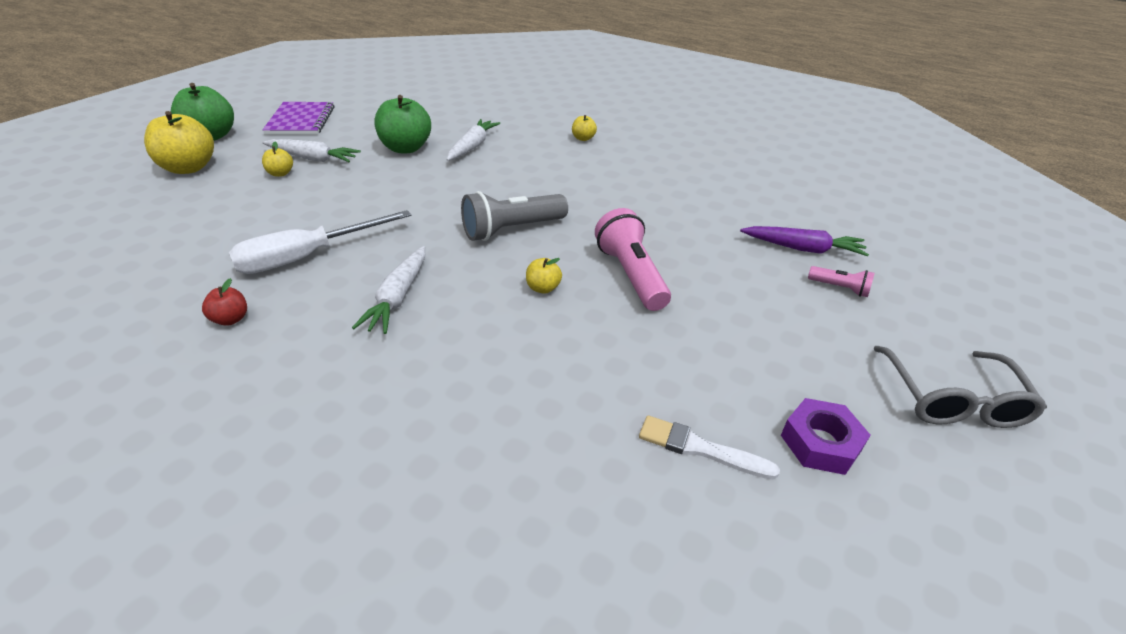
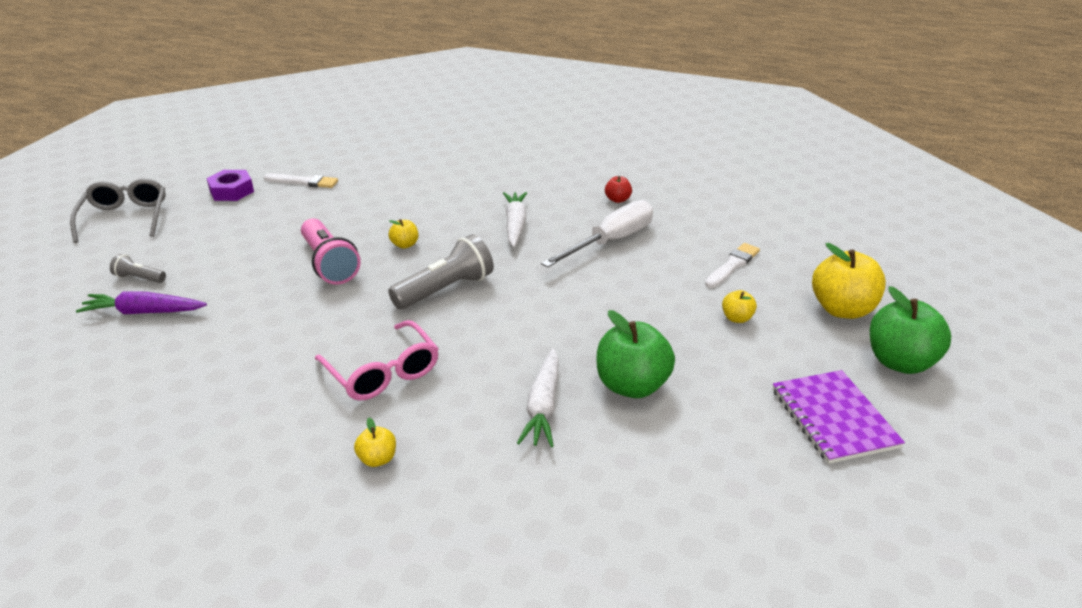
camera: 170 degrees right, 5 degrees down
(218, 214) = (732, 265): none -> white brush
(313, 158) = (728, 346): white carrot -> none
(577, 177) = (383, 372): none -> pink glasses
(839, 288) = (139, 278): pink flashlight -> grey flashlight

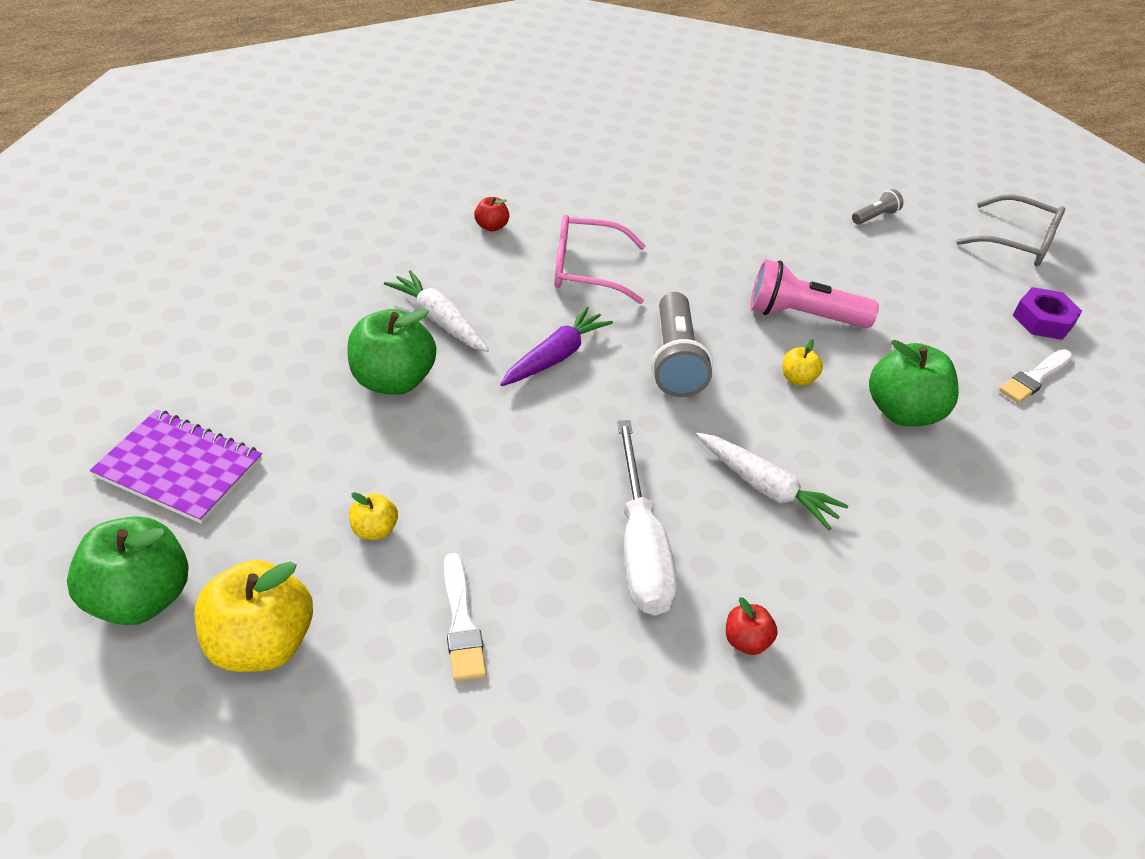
camera: 125 degrees right, 10 degrees up
(144, 312) = (809, 203): purple carrot -> purple carrot (555, 356)
(377, 459) = (491, 227): yellow apple -> red apple
(392, 208) = (902, 412): none -> green apple

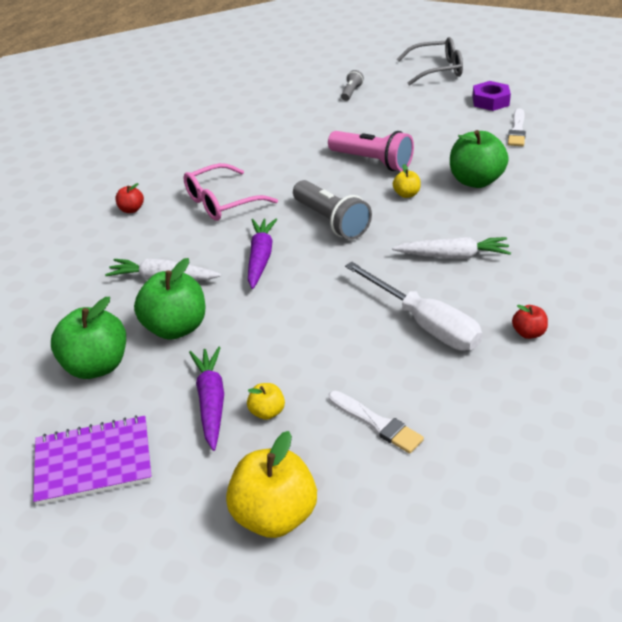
camera: 30 degrees left, 5 degrees down
(140, 598) = (164, 547): green apple -> green apple (96, 366)
(338, 481) = (211, 401): none -> purple carrot
(802, 316) = (372, 161): pink flashlight -> pink flashlight turned 120 degrees counterclockwise

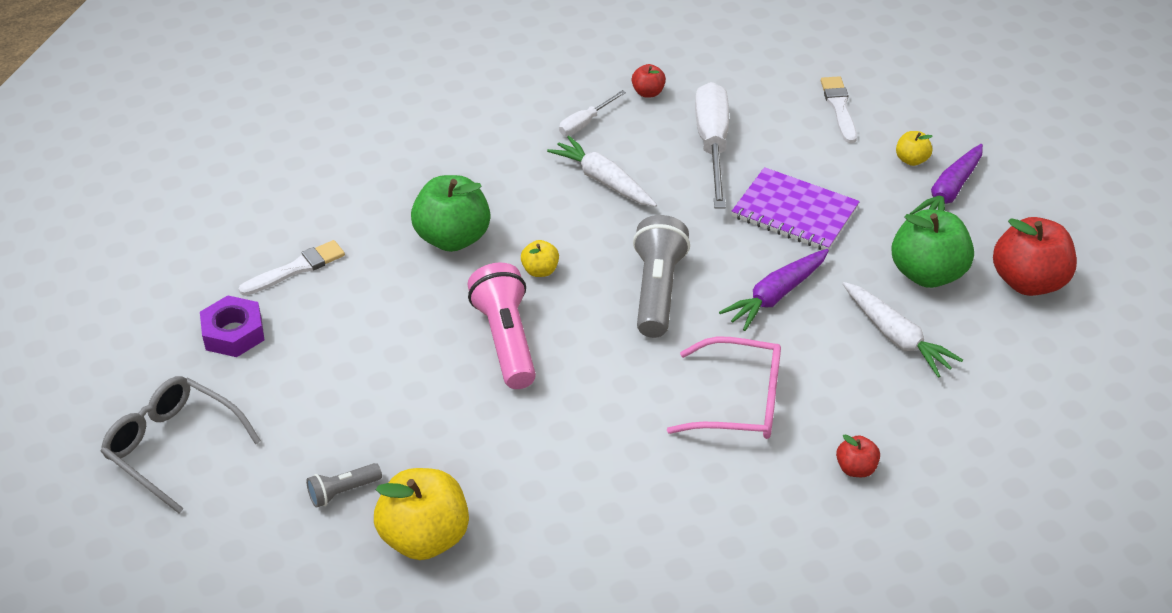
camera: 140 degrees left, 5 degrees up
(93, 462) = (1076, 204): purple notebook -> purple notebook (794, 212)
(96, 366) = (1028, 282): green apple -> red apple
(274, 515) = (966, 101): yellow apple -> yellow apple (425, 537)
(527, 283) = (585, 123): none -> white screwdriver

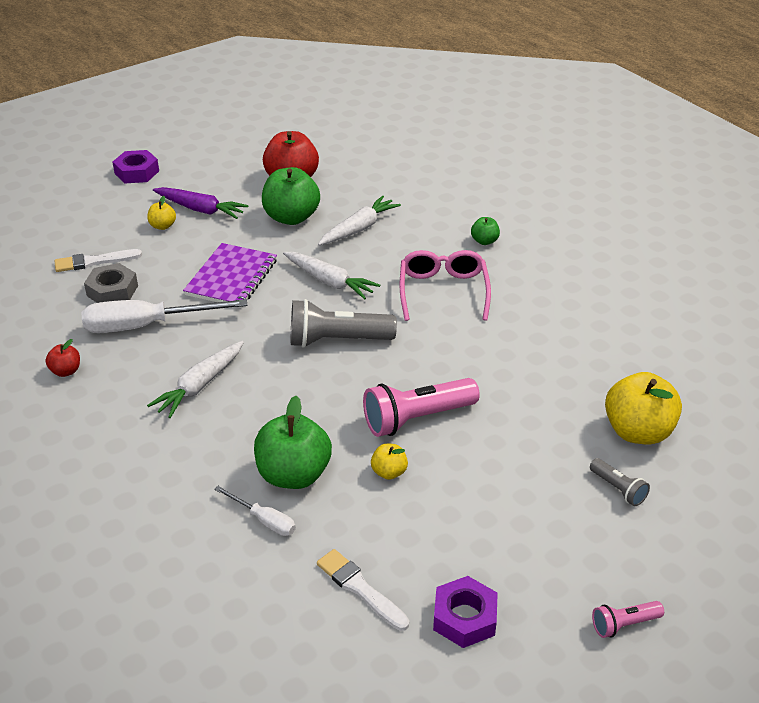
camera: 100 degrees left, 5 degrees down
(173, 447) = (624, 624): grey glasses -> pink flashlight
(540, 270) = (327, 410): yellow apple -> yellow apple (389, 472)
(585, 123) = (113, 407): white screwdriver -> white screwdriver (264, 520)
(775, 296) = (329, 281): purple carrot -> white carrot
(780, 121) = (112, 291): none -> grey nut
(855, 468) = (484, 241): red apple -> green apple
(1041, 140) = (137, 172): none -> purple nut

